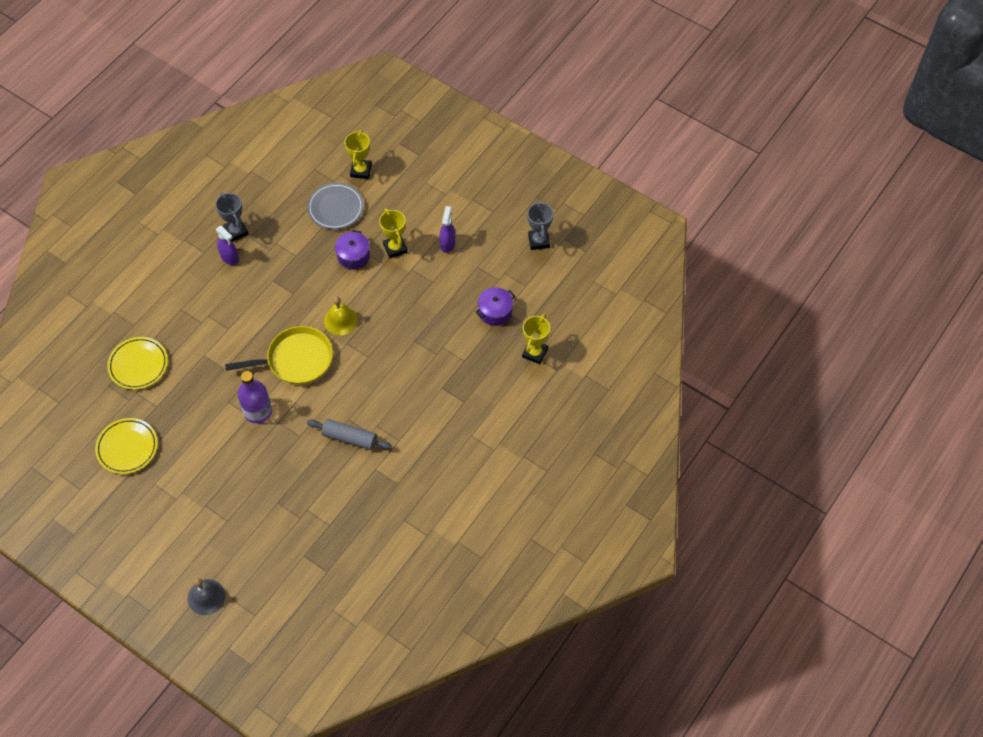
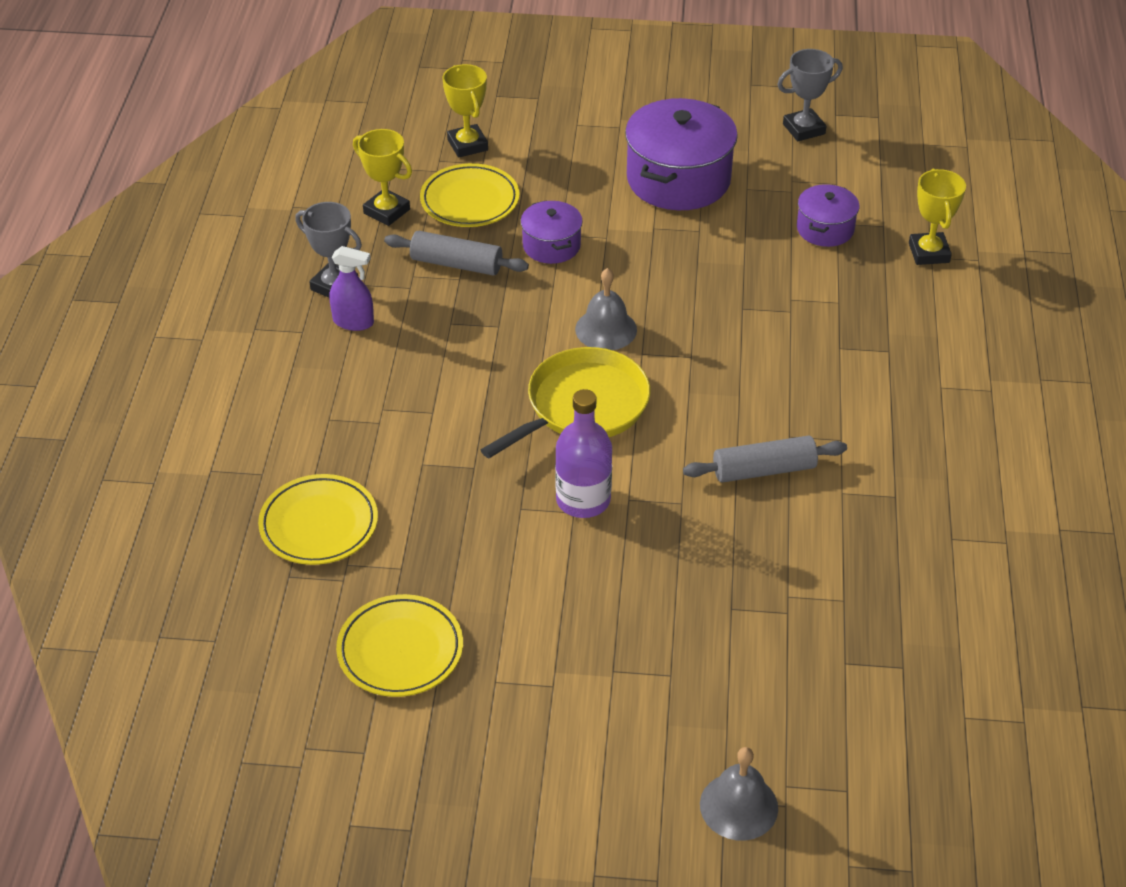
camera: 30 degrees left, 15 degrees down
(301, 245) = (456, 264): none -> grey rolling pin
(335, 208) = (470, 201): grey plate -> yellow plate
(340, 320) = (606, 329): yellow bell -> grey bell
(395, 248) = (606, 213): yellow trophy -> yellow trophy (386, 211)
(447, 244) = (678, 179): purple spray bottle -> purple pot
(539, 241) = (804, 129): grey trophy -> grey trophy turned 75 degrees counterclockwise

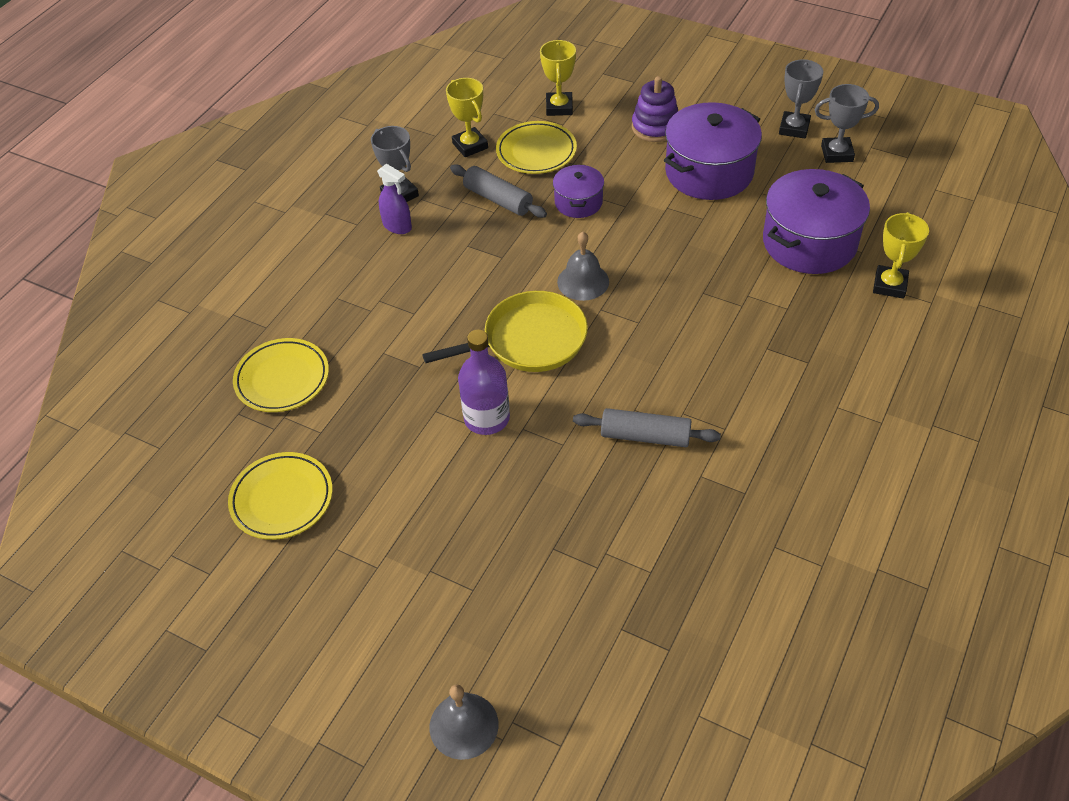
camera: 25 degrees right, 5 degrees up
(591, 143) = (655, 127): none -> purple stacking toy
(744, 112) = (794, 128): none -> grey trophy
(825, 229) = (809, 242): purple pot -> purple pot, size x1.86

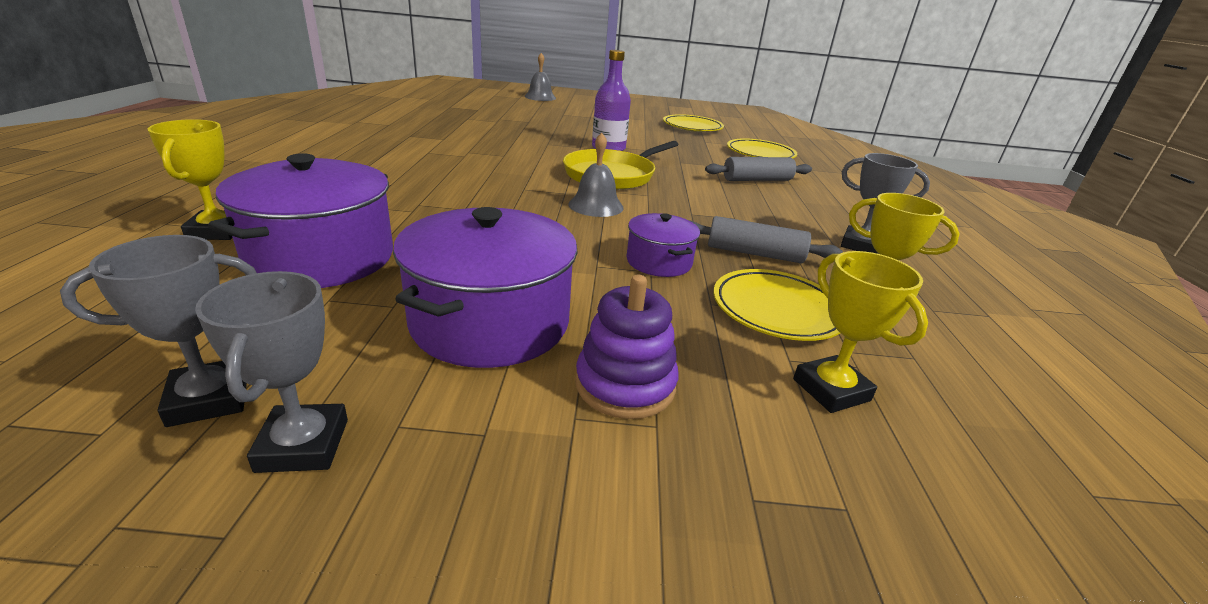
camera: 150 degrees right, 20 degrees down
(397, 226) = (819, 223): purple spray bottle -> none
(645, 436) = (490, 147): grey rolling pin -> grey rolling pin (757, 180)

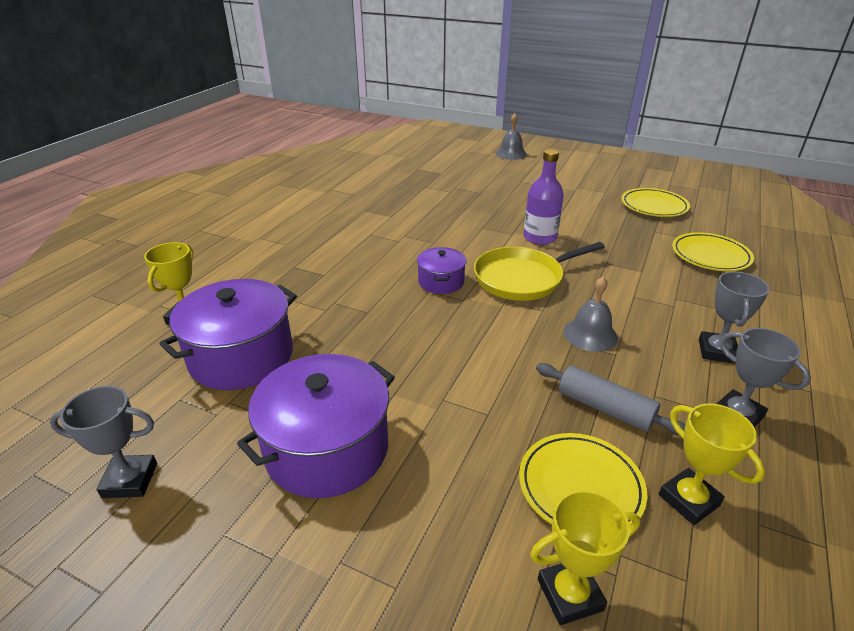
camera: 25 degrees right, 5 degrees up
(303, 445) = (165, 534): grey trophy -> grey trophy (717, 351)
(596, 205) = (483, 320): grey bell -> grey bell (590, 334)
(625, 384) = (394, 539): purple stacking toy -> none
(659, 262) = (501, 404): purple pot -> purple pot (441, 282)
(757, 180) = (678, 298): grey rolling pin -> none
(831, 390) = (570, 594): yellow trophy -> yellow trophy turned 75 degrees clockwise

